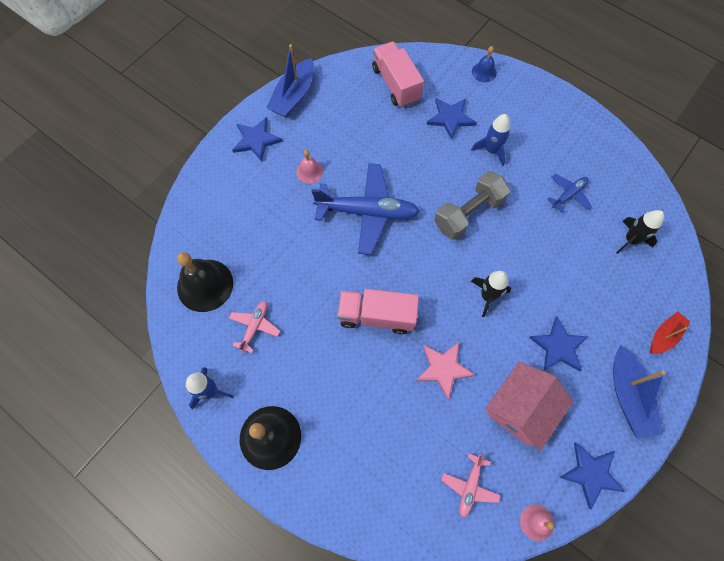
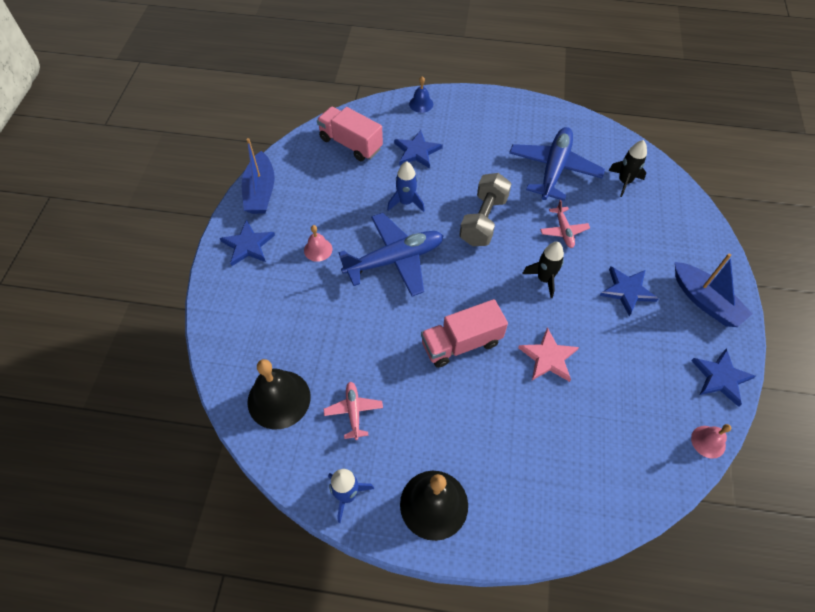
camera: 30 degrees left, 10 degrees down
(470, 486) = (636, 444): pink plane -> pink plane (563, 231)
(491, 150) = (468, 162): blue rocket -> blue rocket (406, 202)
(520, 409) = (632, 356): pink house -> none
(569, 194) = (554, 169): blue plane -> blue plane, size x2.03
(664, 335) = (698, 241): red boat -> none

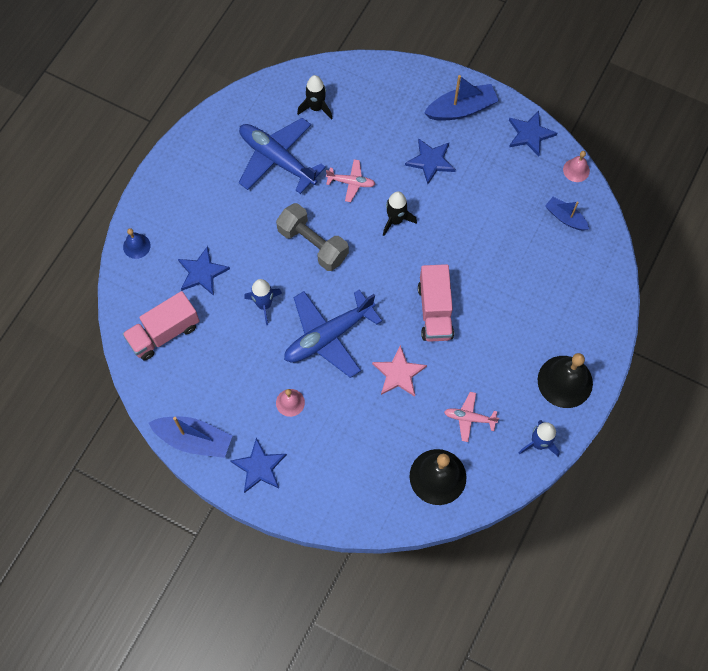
camera: 70 degrees left, 10 degrees up
(395, 259) = (328, 336): blue plane -> blue plane turned 120 degrees counterclockwise
(548, 357) = (471, 249): pink star -> pink star (398, 373)
(640, 446) = (565, 218): none -> blue boat

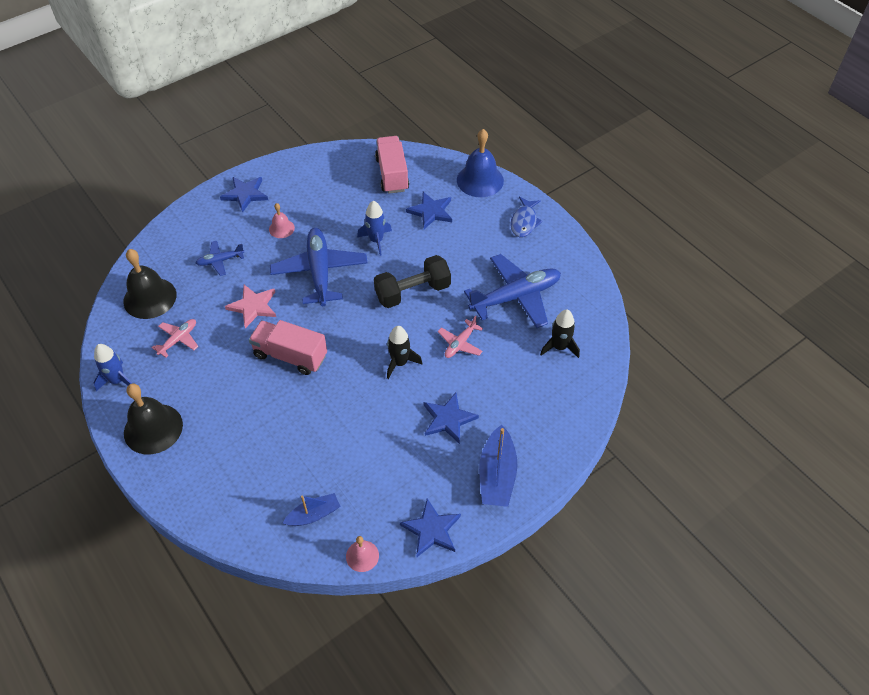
camera: 115 degrees right, 15 degrees down
(136, 246) = (480, 180): blue bell -> blue bell, size x1.92
(179, 185) = (524, 222): none -> blue fish
(194, 439) = (294, 166): blue boat -> none
(313, 244) = (412, 292): grey dumbbell -> black dumbbell
(360, 438) = (220, 261): none -> blue plane

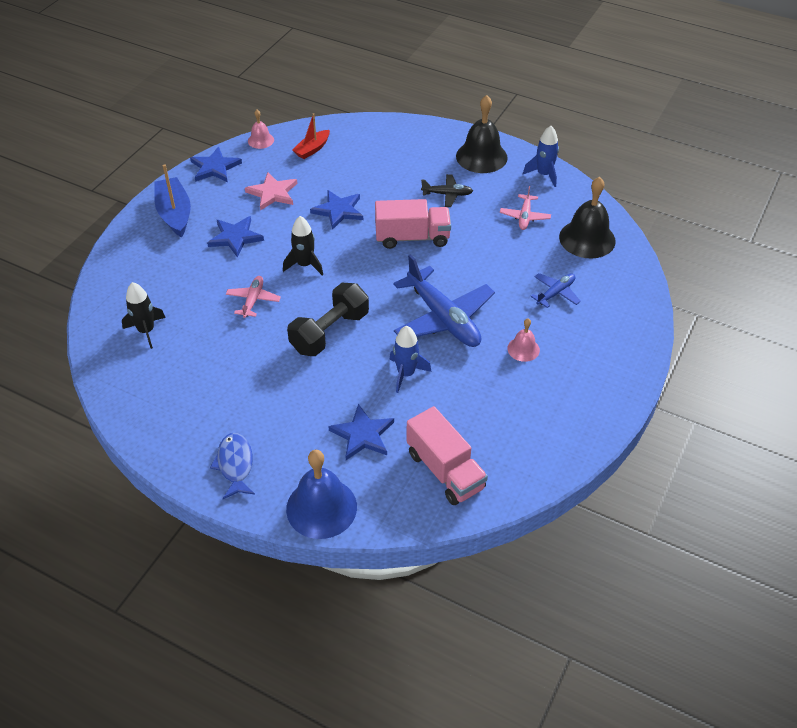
camera: 155 degrees right, 5 degrees down
(223, 393) = (447, 194): none -> black plane
(245, 194) = (601, 374): blue star -> blue star (338, 211)
(253, 306) = (482, 264): pink star -> pink star (273, 193)
(313, 515) = (312, 149): blue boat -> red boat
(516, 297) = (212, 366): blue plane -> none

